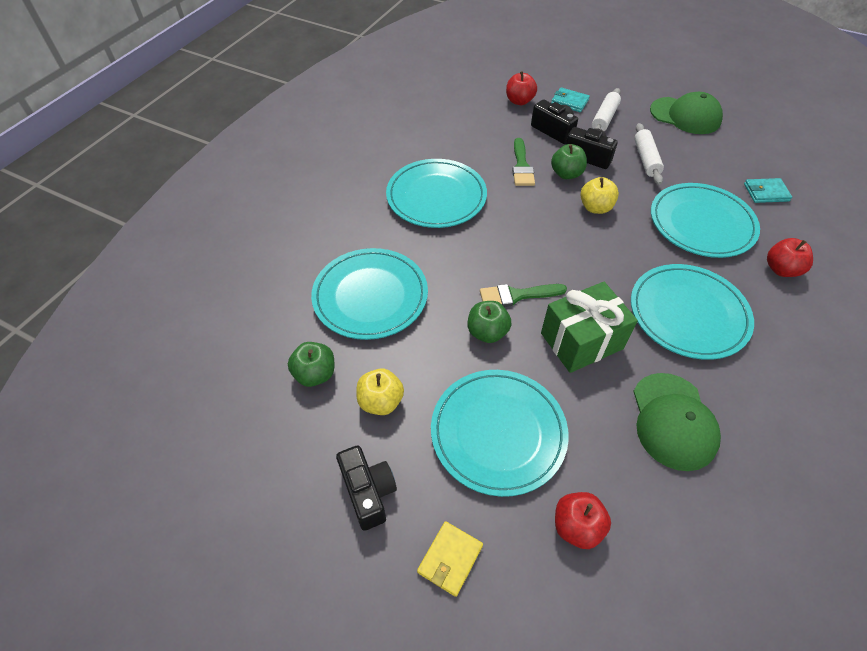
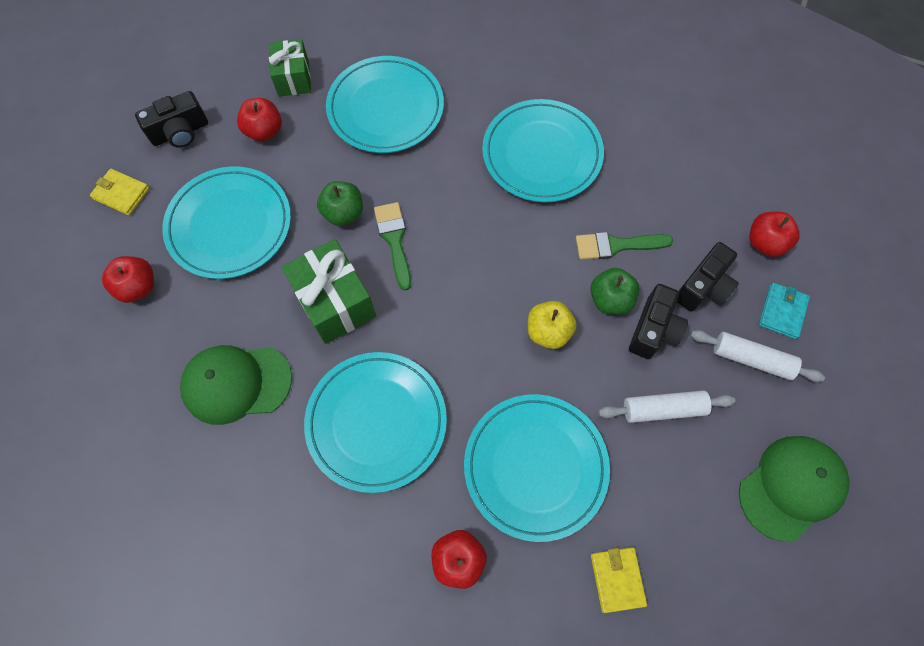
camera: 85 degrees right, 15 degrees up
(315, 374) = (293, 78): green apple -> green gift
(381, 401) = (264, 131): yellow apple -> red apple
(685, 116) = (791, 487): green cap -> green cap turned 150 degrees counterclockwise
(766, 192) = (617, 579): turquoise wallet -> yellow wallet

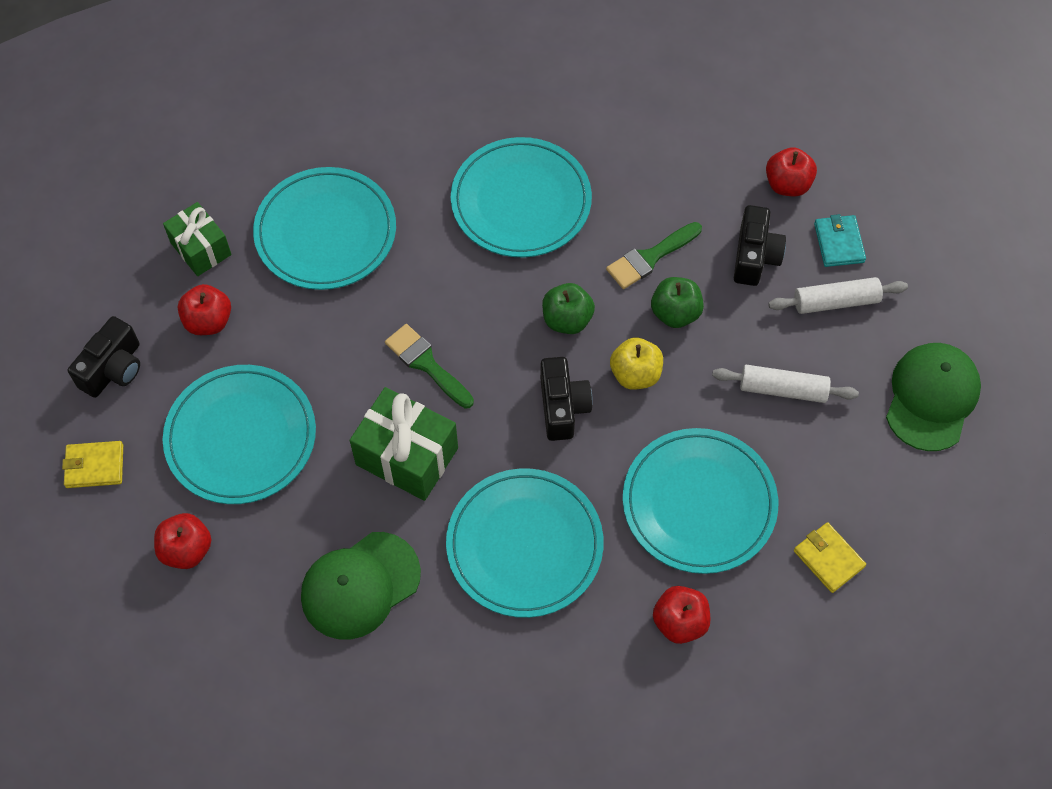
camera: 30 degrees left, 5 degrees down
(343, 213) = (355, 363): green apple -> green apple (567, 319)
(653, 330) = (732, 321): black camera -> black camera (562, 407)
(663, 409) = (783, 389): white rolling pin -> white rolling pin turned 45 degrees clockwise

